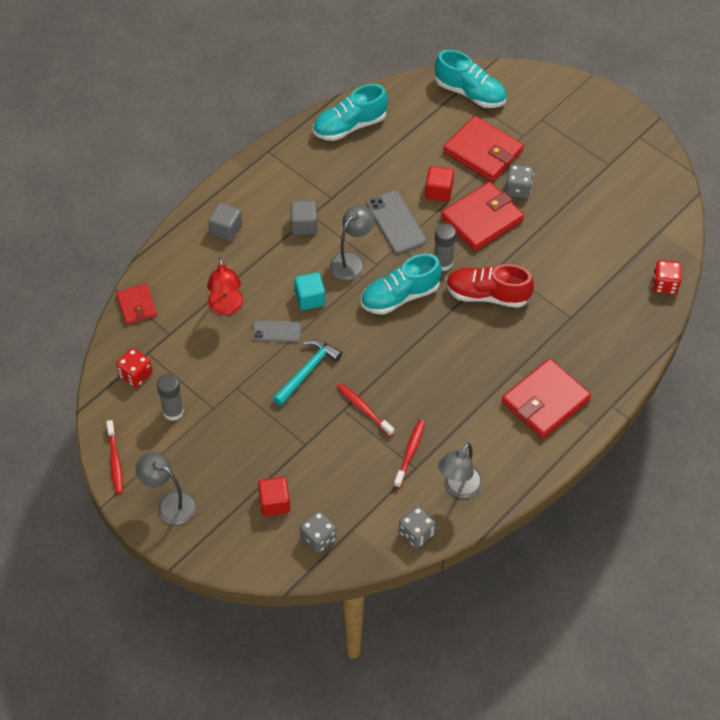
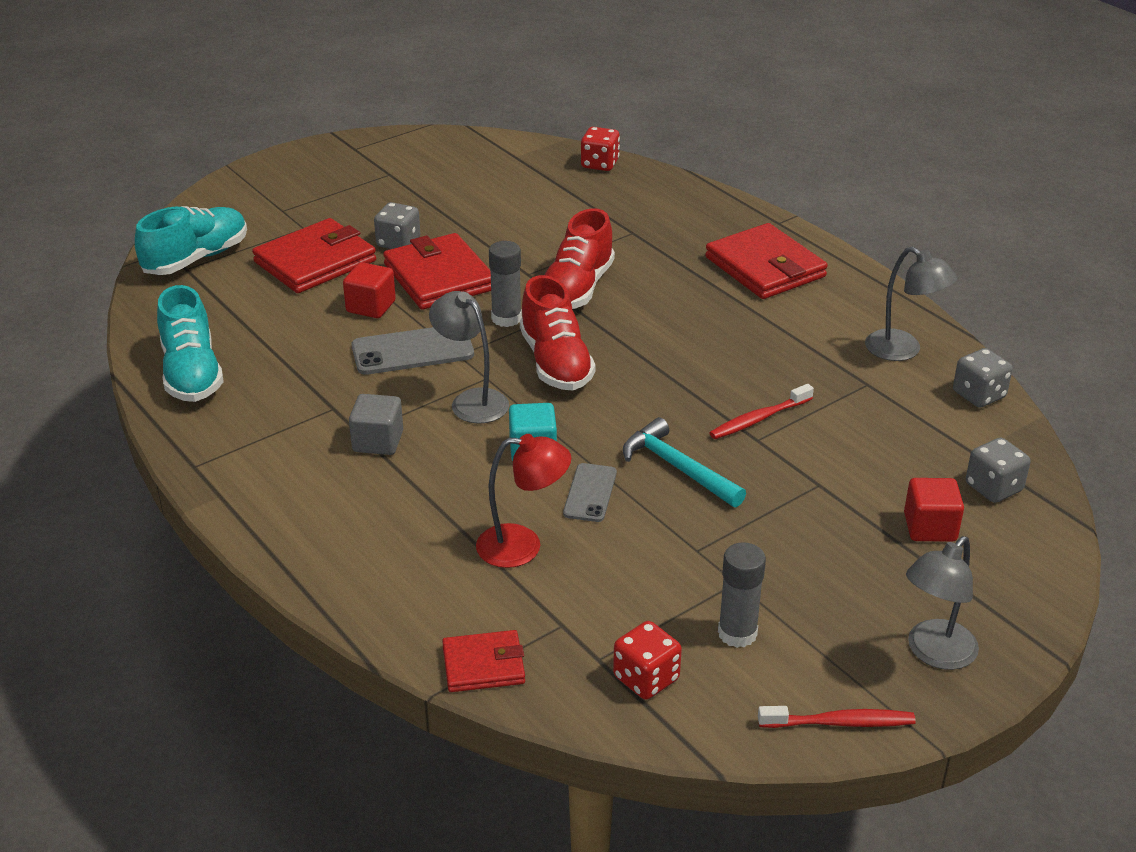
camera: 80 degrees left, 20 degrees down
(226, 229) = (348, 531): grey cube -> none
(400, 296) = (556, 362): turquoise shoe -> red shoe
(410, 452) = (841, 385): red toothbrush -> none

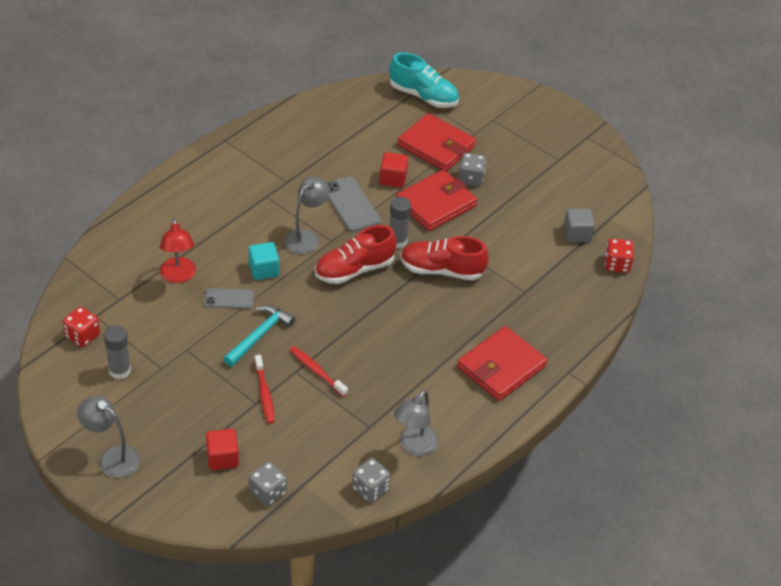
camera: 75 degrees right, 10 degrees up
(192, 373) = (306, 121): turquoise shoe -> none
(378, 441) = (259, 205): grey cube -> grey cube (577, 234)
(483, 665) = (87, 273): red wallet -> none
(839, 722) = (56, 416): red toothbrush -> red toothbrush (264, 393)

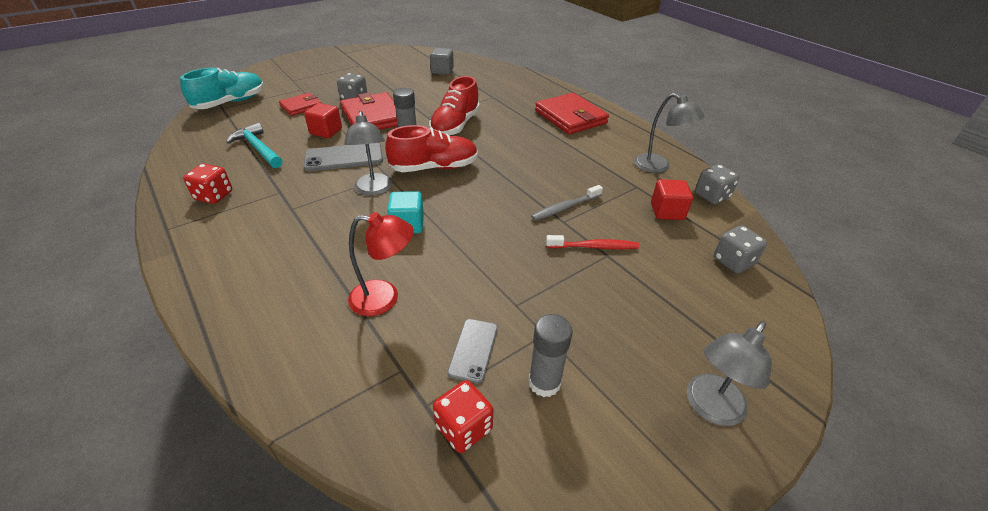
camera: 75 degrees left, 5 degrees down
(222, 458) = (691, 291): red cube -> red cube (667, 211)
(229, 299) = (442, 257): grey phone -> grey phone (473, 350)
(260, 335) = (507, 240): turquoise hammer -> turquoise hammer (258, 148)
(306, 237) = (373, 190): grey lamp -> grey lamp turned 150 degrees counterclockwise
(316, 371) = (565, 207): red toothbrush -> grey toothbrush
(354, 269) = (434, 167): red shoe -> red shoe turned 90 degrees counterclockwise
(436, 146) = (301, 106): red wallet -> red wallet, size x0.57
(617, 264) = (479, 64): red dice -> red dice (214, 196)

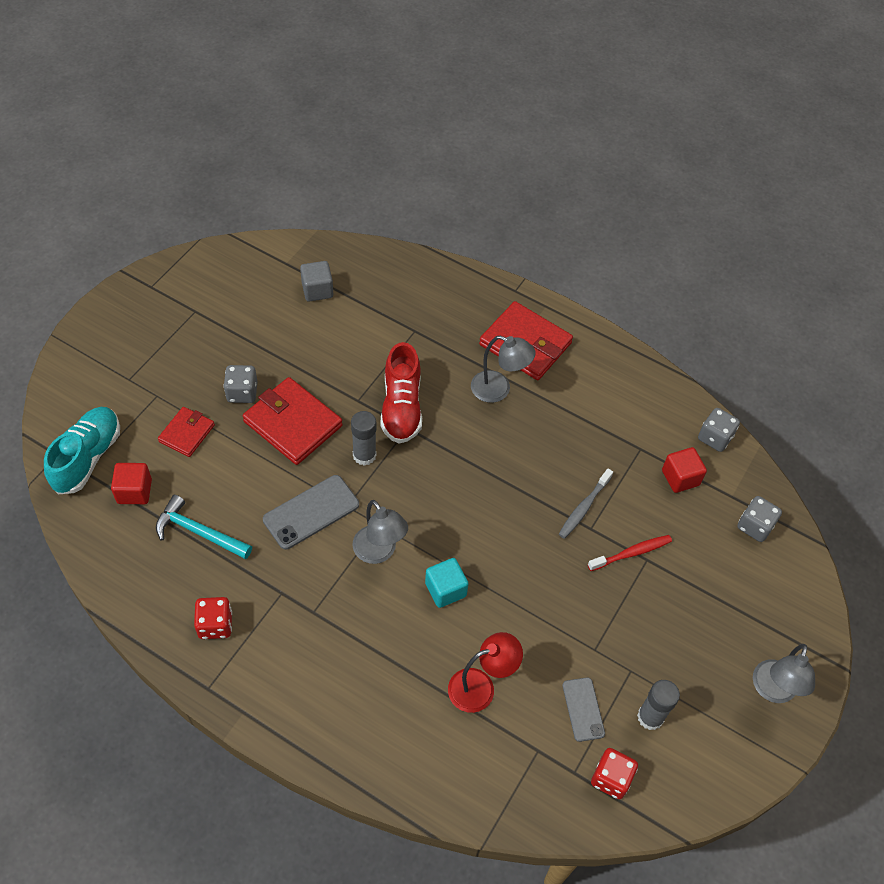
camera: 25 degrees left, 15 degrees up
(326, 131) = (256, 472): red cube -> red cube (134, 491)
(434, 167) = (421, 493): red shoe -> none
(658, 167) = (651, 407): grey lamp -> grey lamp (498, 390)

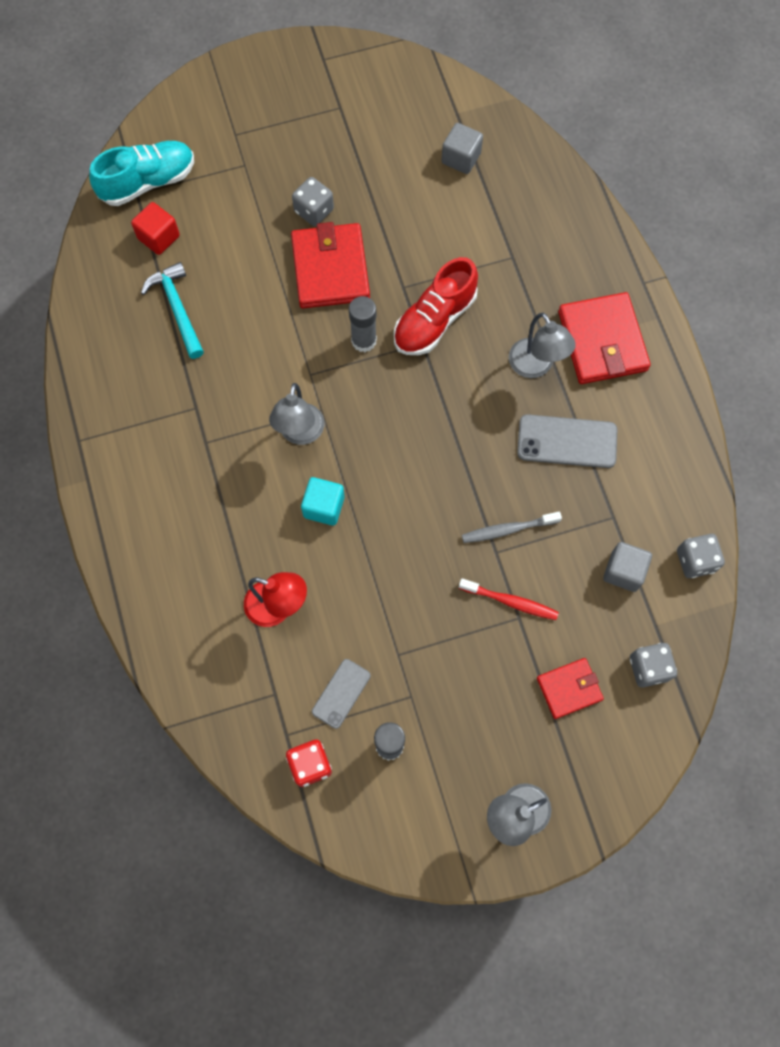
camera: 45 degrees right, 15 degrees up
(186, 433) = (239, 216): red wallet -> red wallet (569, 688)
(215, 625) = (125, 395): red dice -> none
(311, 512) = (277, 358): grey phone -> grey phone (567, 441)
(680, 478) = (623, 571): red cube -> grey cube

